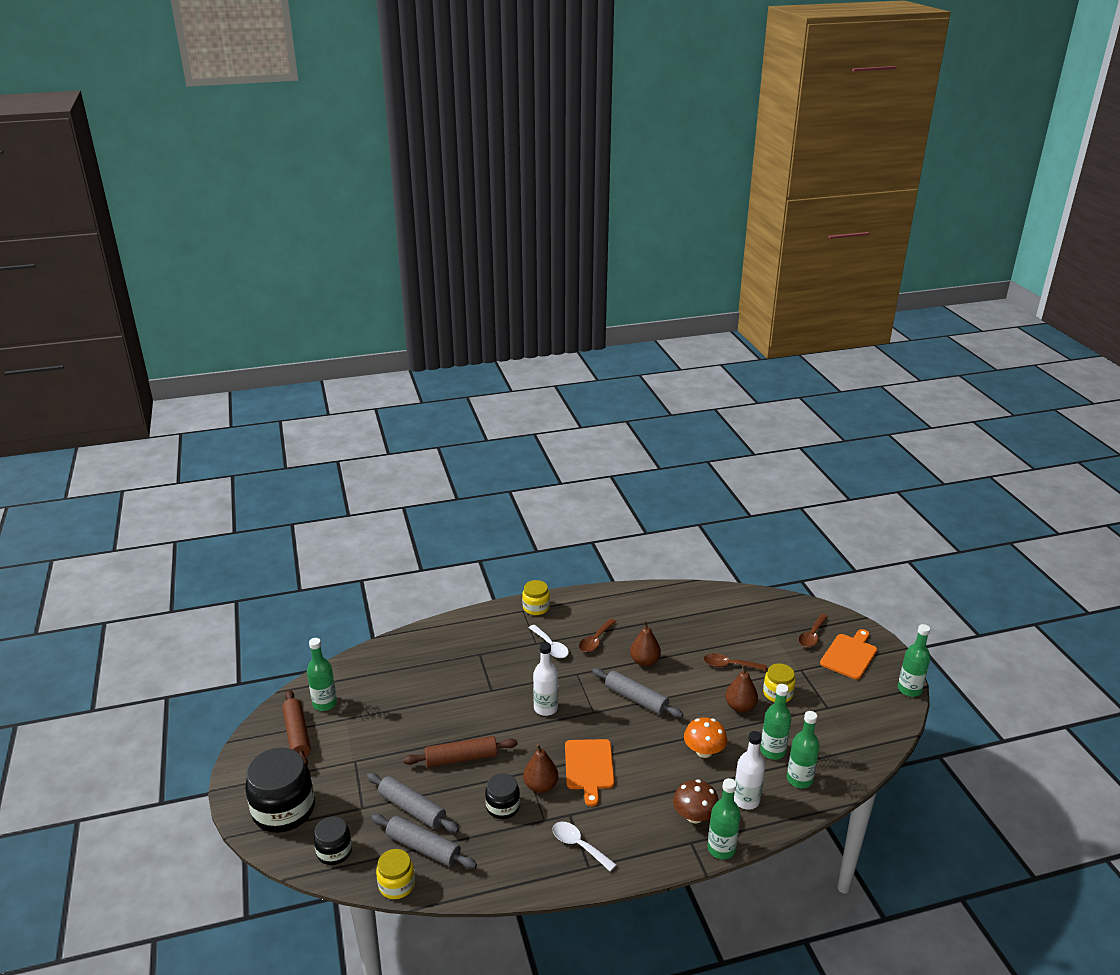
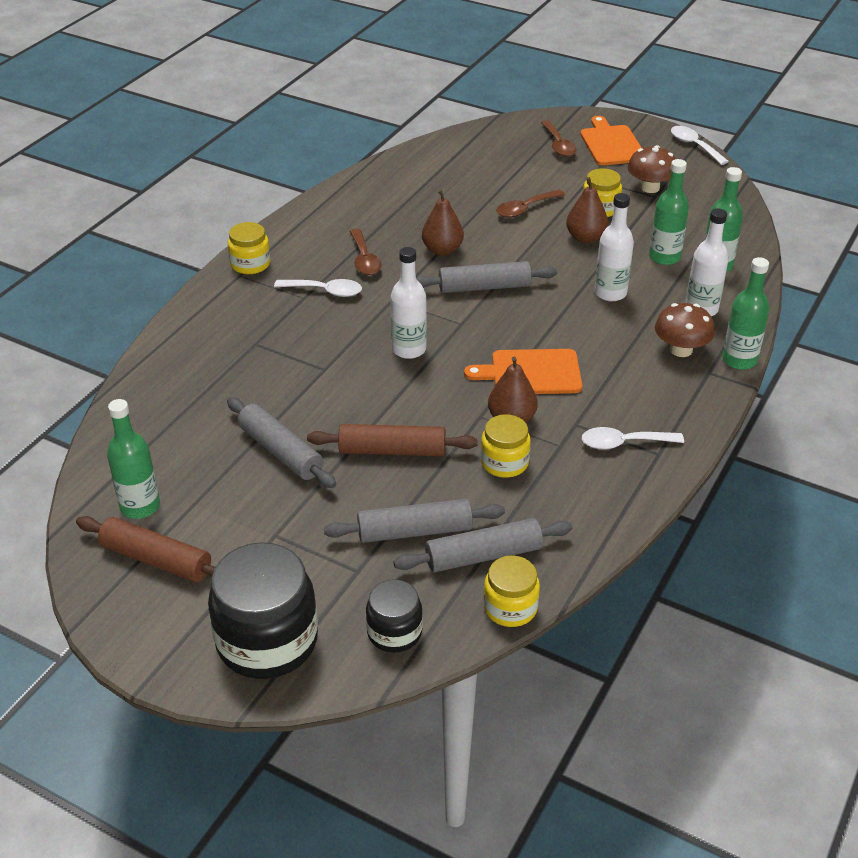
camera: 45 degrees left, 10 degrees up
(413, 720) = (280, 452): none -> grey rolling pin
(461, 758) = (392, 450): brown rolling pin -> brown rolling pin turned 60 degrees clockwise
(503, 807) = (504, 463): black jar -> yellow jar
(589, 767) = (531, 372): orange cutting board -> orange cutting board turned 135 degrees clockwise
(704, 751) = (610, 293): orange mushroom -> white bottle
(832, 700) = (650, 187): none -> brown mushroom
(909, 689) = (694, 146): green bottle -> white spoon

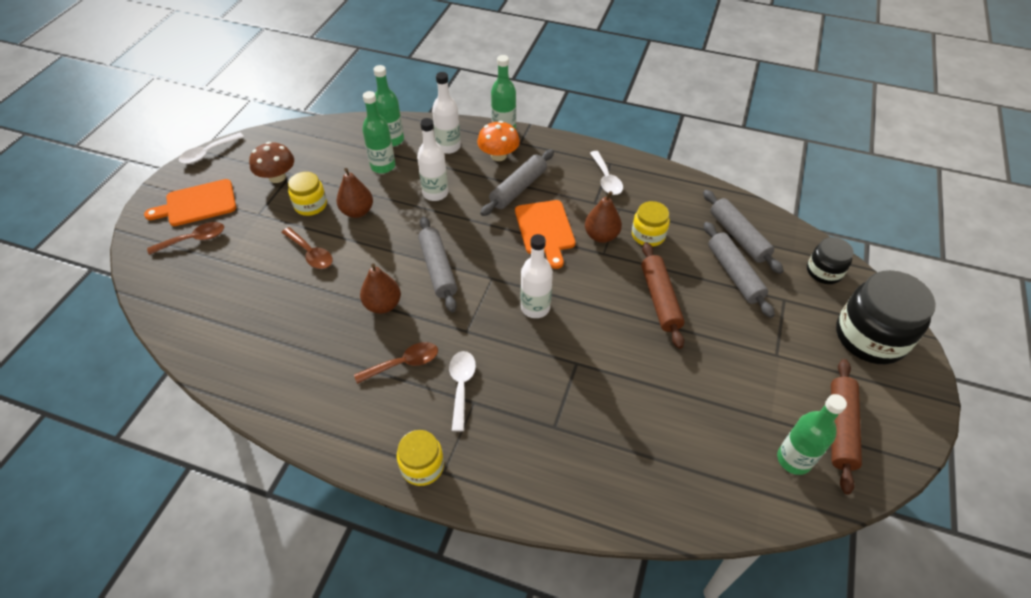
camera: 100 degrees left, 10 degrees up
(280, 452) = (689, 372): grey rolling pin -> grey rolling pin (518, 188)
(510, 608) = (774, 220): yellow jar -> none
(681, 350) = (498, 155): brown mushroom -> orange mushroom

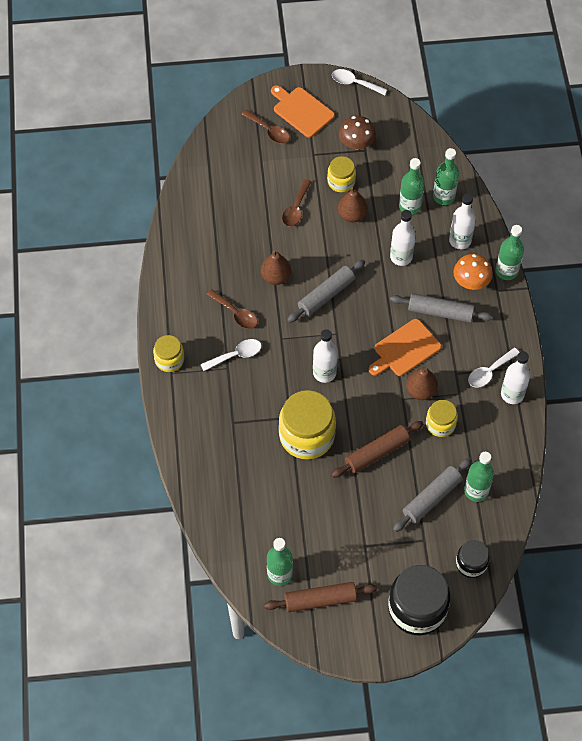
camera: 65 degrees right, 10 degrees up
(609, 356) = (307, 436): none -> yellow jar
(639, 173) = (512, 394): none -> white bottle
(738, 237) = (476, 491): grey rolling pin -> green bottle

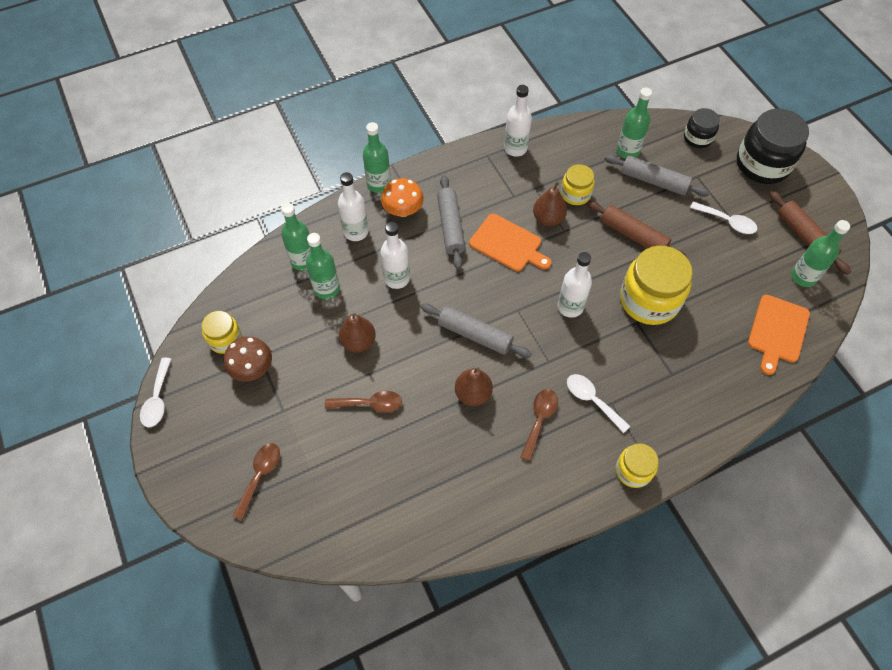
camera: 110 degrees left, 0 degrees up
(302, 111) = (217, 446): orange cutting board -> orange cutting board (777, 331)
(341, 182) = (314, 367): yellow jar -> yellow jar (225, 339)
(489, 372) = (500, 170): white spoon -> white spoon (727, 221)

